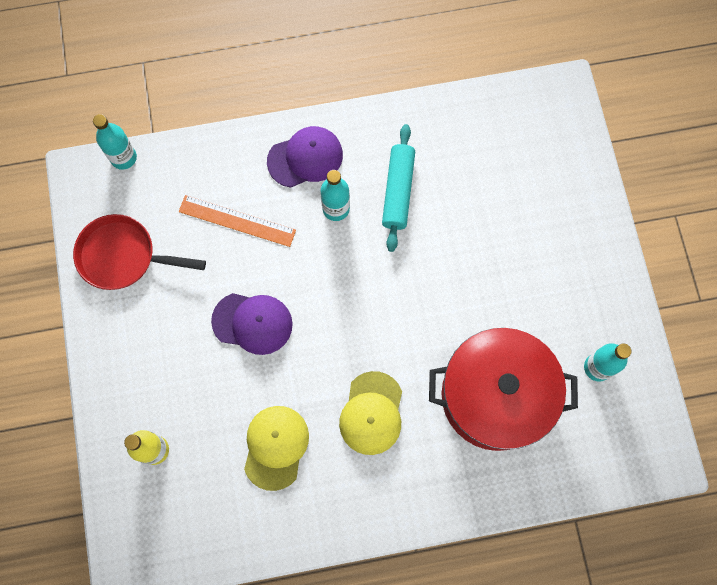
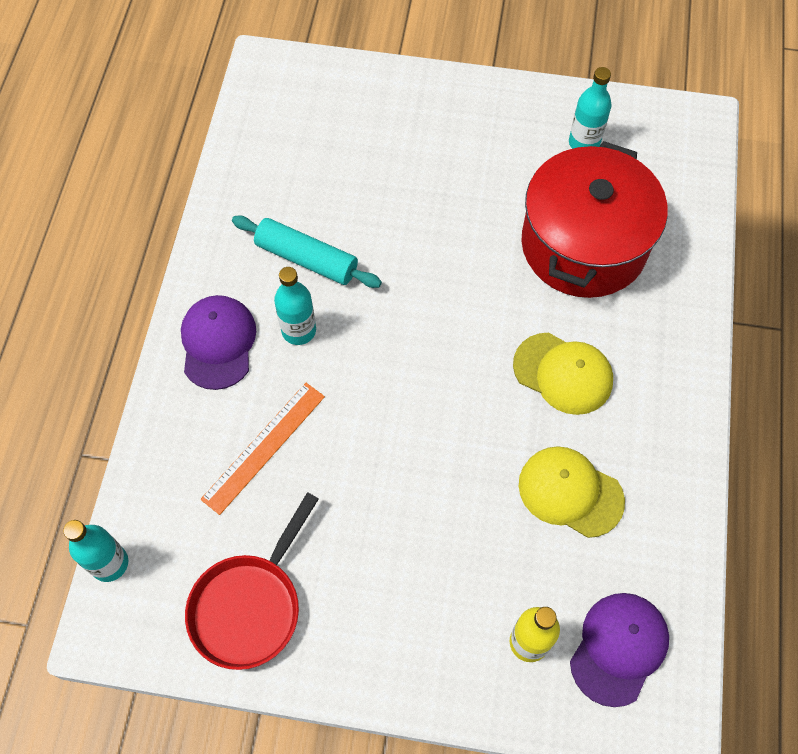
camera: 70 degrees left, 10 degrees down
(252, 323) = (405, 470): purple cap -> purple cap (618, 648)

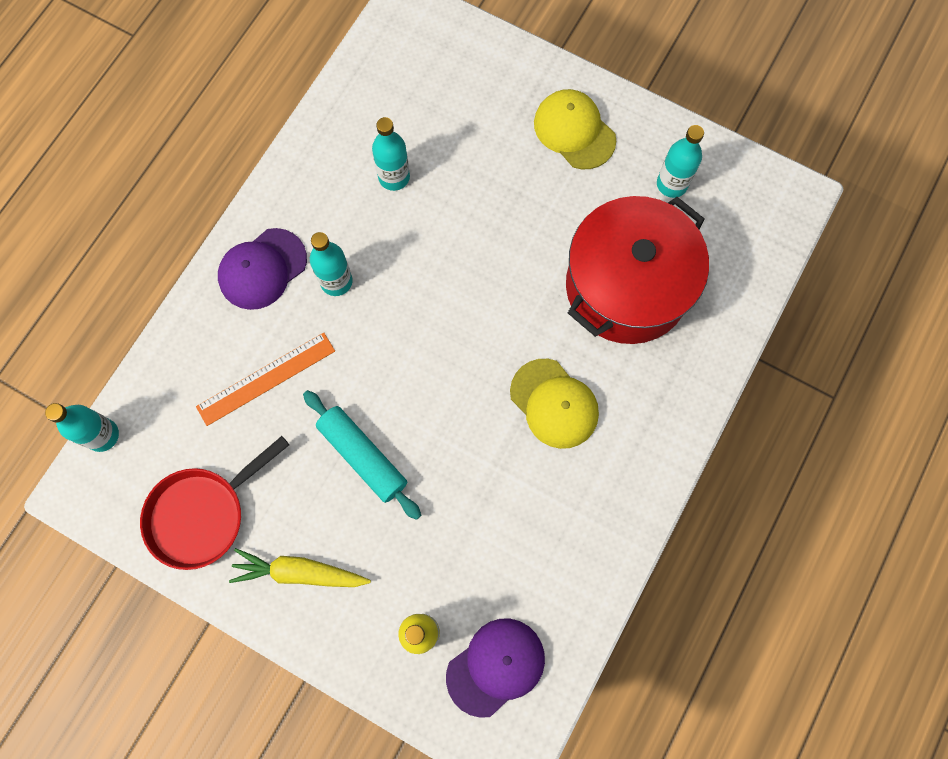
camera: 20 degrees right, 10 degrees up
(218, 343) = (262, 269): purple cap -> purple cap turned 150 degrees counterclockwise
(306, 259) = (369, 215): turquoise rolling pin -> turquoise rolling pin (362, 456)
(317, 217) = (394, 177): none -> turquoise bottle
(376, 628) = (299, 572): none -> yellow carrot
(570, 492) = (513, 515): yellow cap -> yellow cap (574, 131)

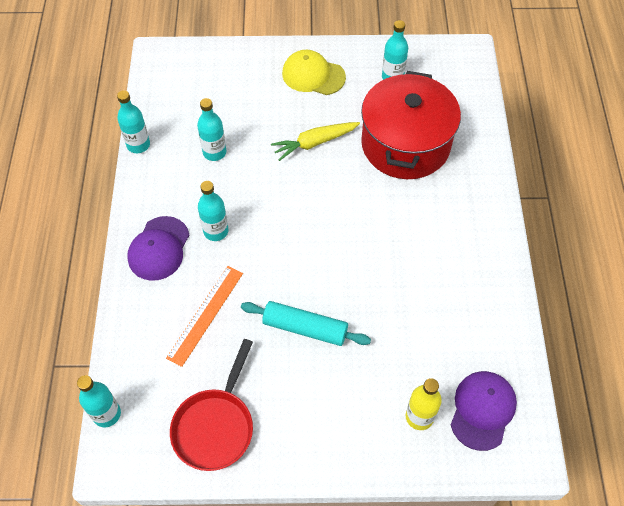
camera: 30 degrees left, 15 degrees down
(299, 572) = (310, 426): yellow carrot -> yellow carrot (314, 143)
(314, 121) = (138, 145): none -> turquoise bottle
(554, 403) = (408, 232): yellow cap -> none

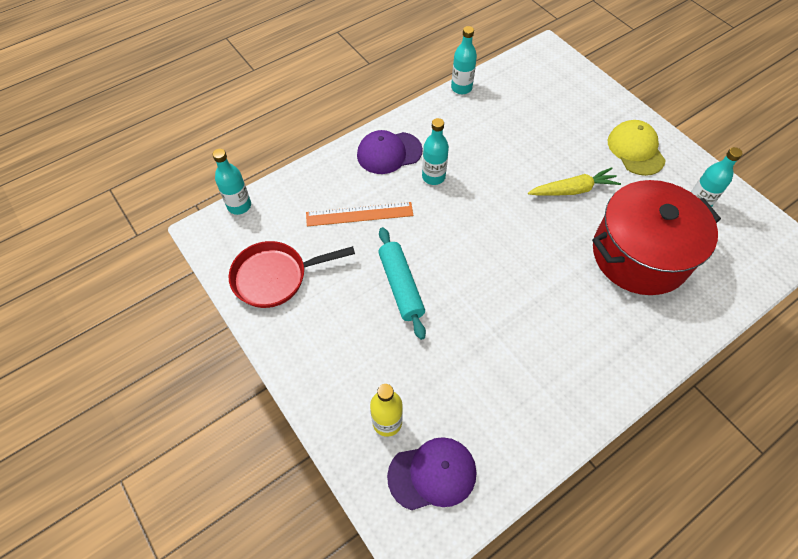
camera: 55 degrees right, 0 degrees up
(214, 152) = (499, 133): turquoise bottle -> none
(314, 143) = (573, 190): yellow carrot -> yellow carrot turned 135 degrees clockwise

